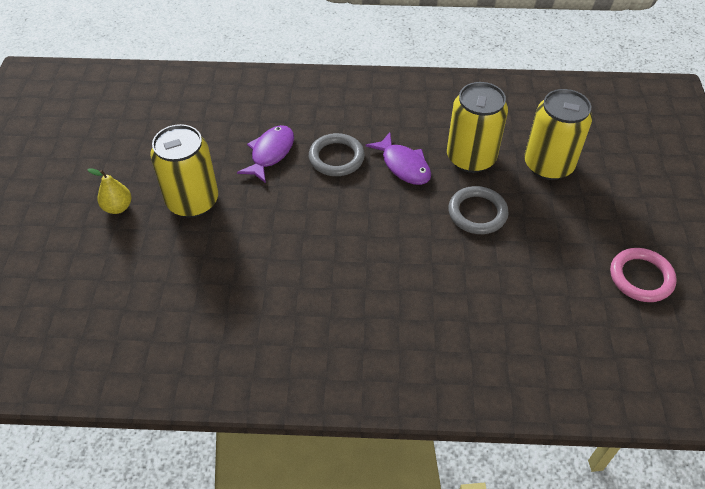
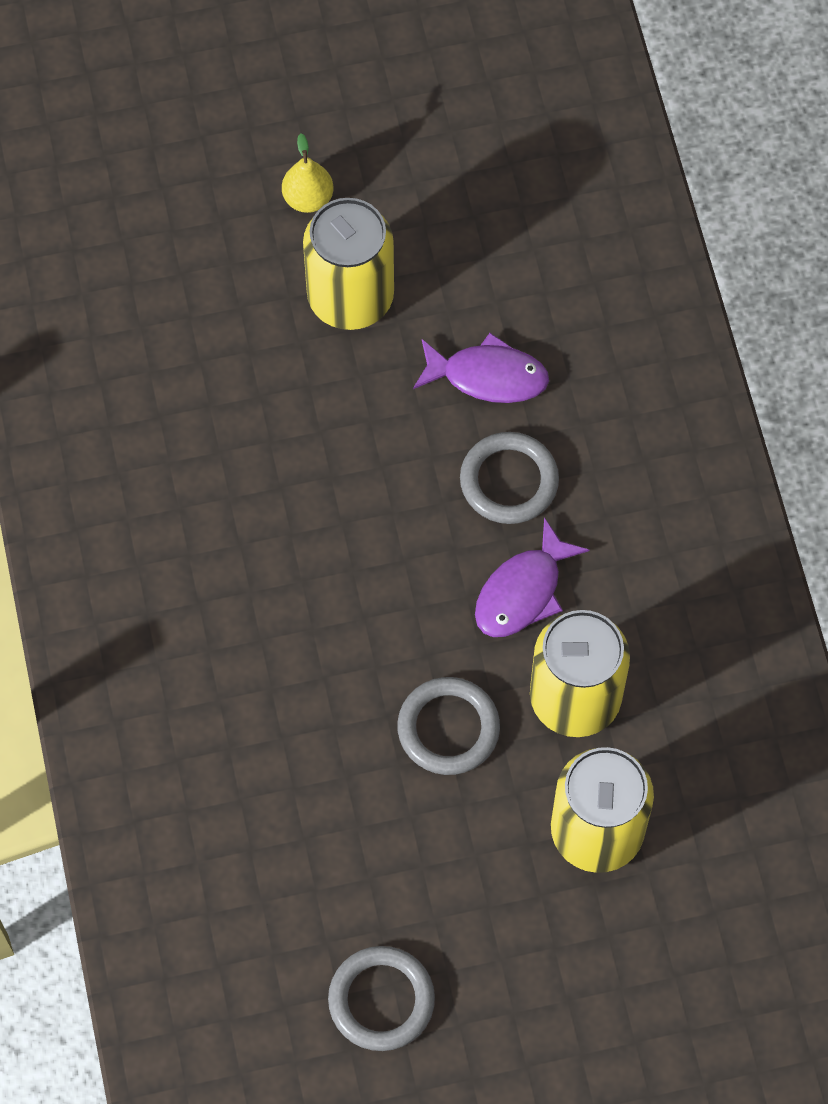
camera: 75 degrees right, 15 degrees up
(641, 277) = (381, 1000): pink ring -> grey ring

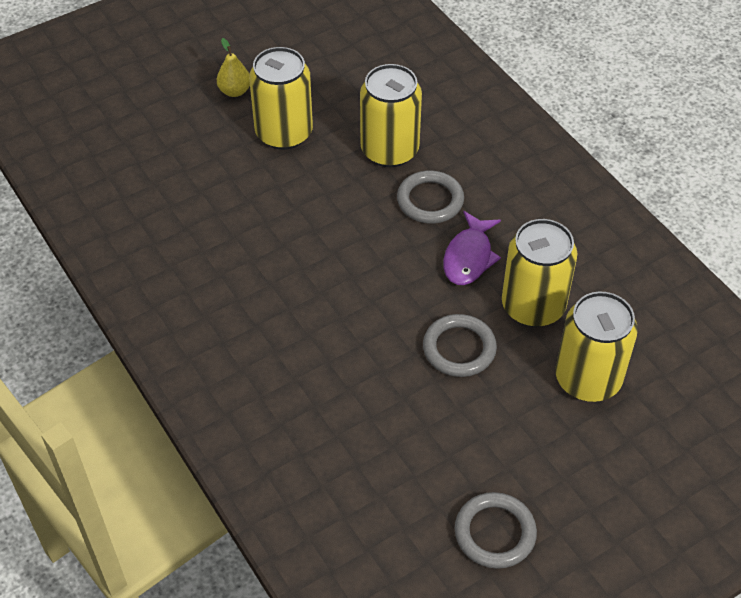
camera: 20 degrees left, 15 degrees down
(488, 376) = (389, 150): purple fish -> yellow can

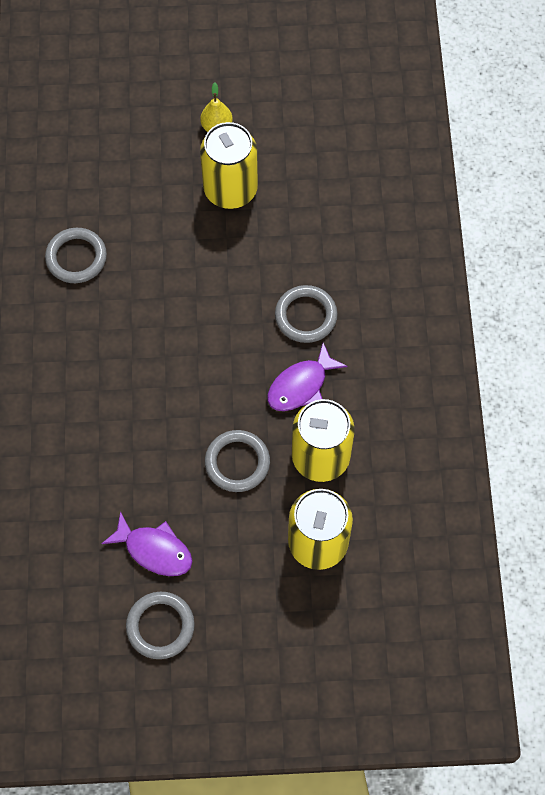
camera: 30 degrees right, 15 degrees up
(171, 250) = (76, 257): none -> grey ring
(389, 150) = (305, 250): yellow can -> none
(436, 466) = (154, 550): none -> purple fish

